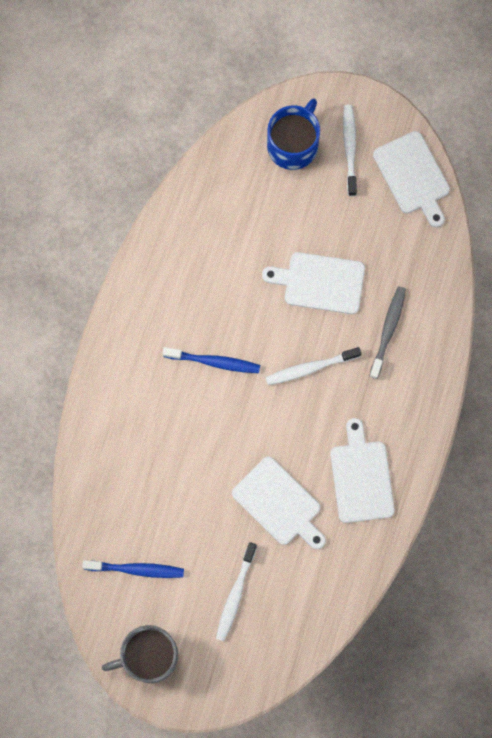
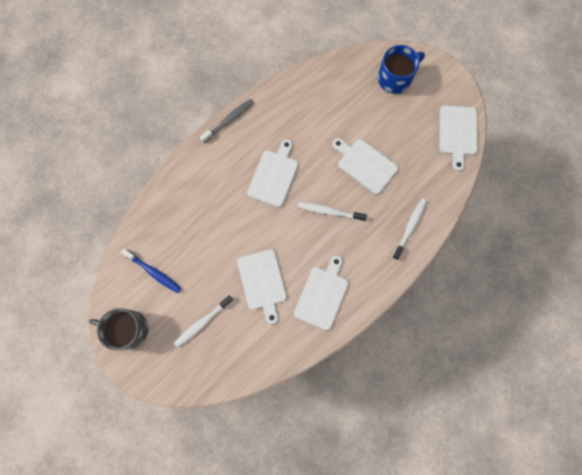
camera: 30 degrees right, 0 degrees up
(213, 362) = (274, 176): blue toothbrush -> white cutting board
(349, 149) = (427, 98): white toothbrush -> white toothbrush (409, 228)
(388, 331) = (390, 215): grey toothbrush -> grey toothbrush (228, 120)

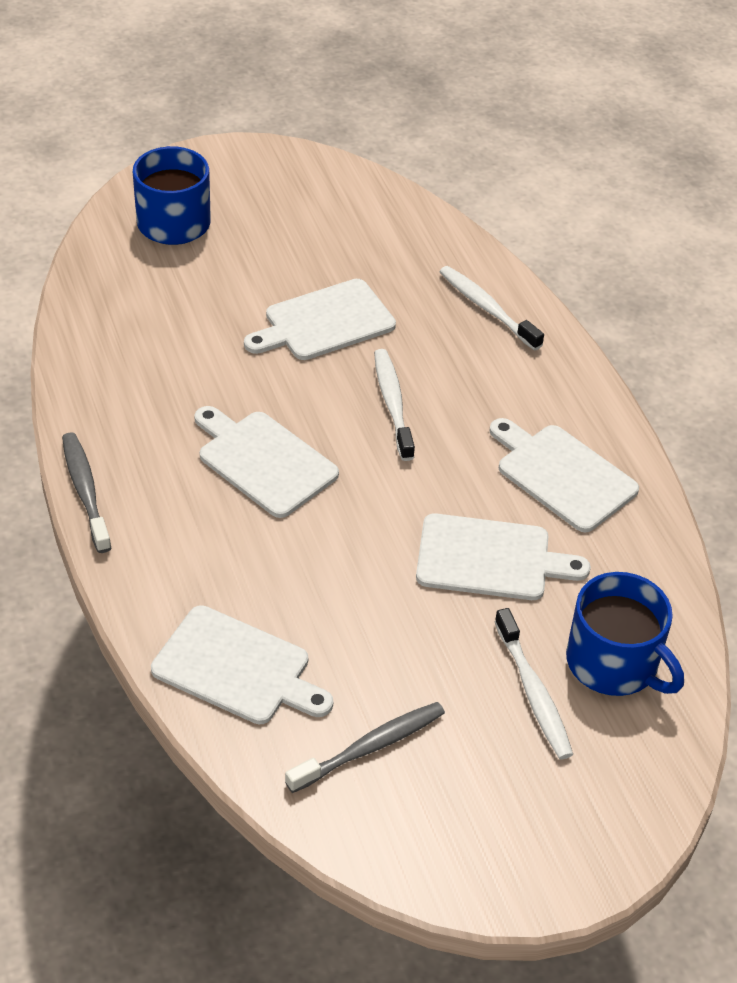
camera: 70 degrees left, 30 degrees down
(128, 329) = (487, 845): grey mug -> none
(153, 272) = (369, 747): blue toothbrush -> grey toothbrush
(230, 349) = (614, 663): none -> blue mug
(330, 211) = (392, 404): white toothbrush -> white toothbrush turned 135 degrees clockwise
(457, 133) = (339, 187): white cutting board -> white cutting board (237, 668)

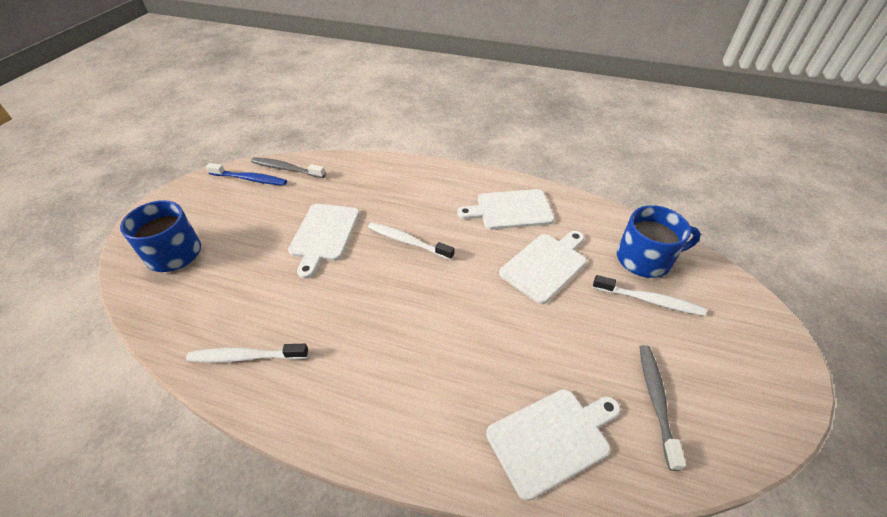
camera: 50 degrees left, 0 degrees up
(85, 492) = (328, 439): grey toothbrush -> grey toothbrush (287, 169)
(263, 461) = (395, 320): white cutting board -> none
(343, 194) = (249, 179): none -> blue toothbrush
(487, 309) = (383, 175): white toothbrush -> white toothbrush (246, 357)

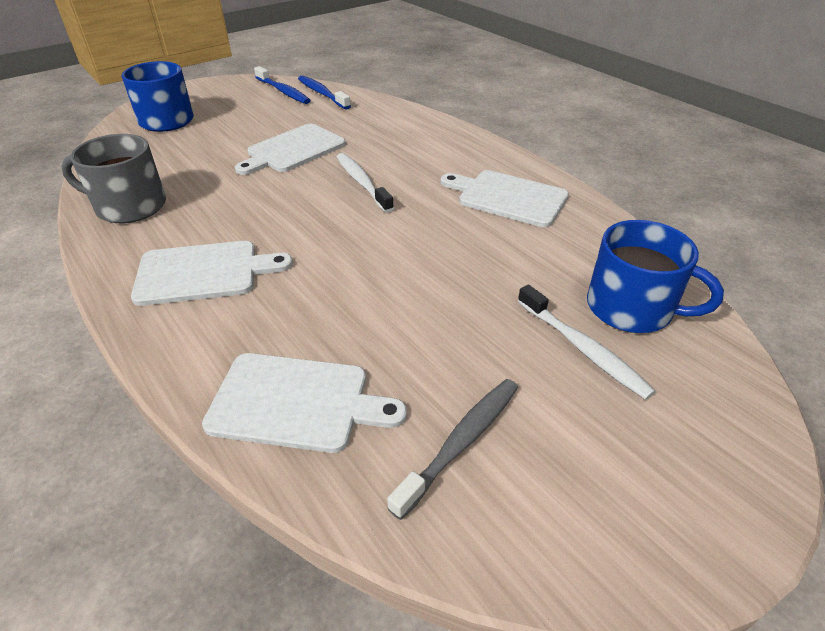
camera: 35 degrees right, 5 degrees down
(246, 357) = (129, 206): white toothbrush -> grey mug
(287, 169) = (322, 94): grey toothbrush -> blue toothbrush
(545, 265) = (486, 259): white cutting board -> white cutting board (204, 272)

